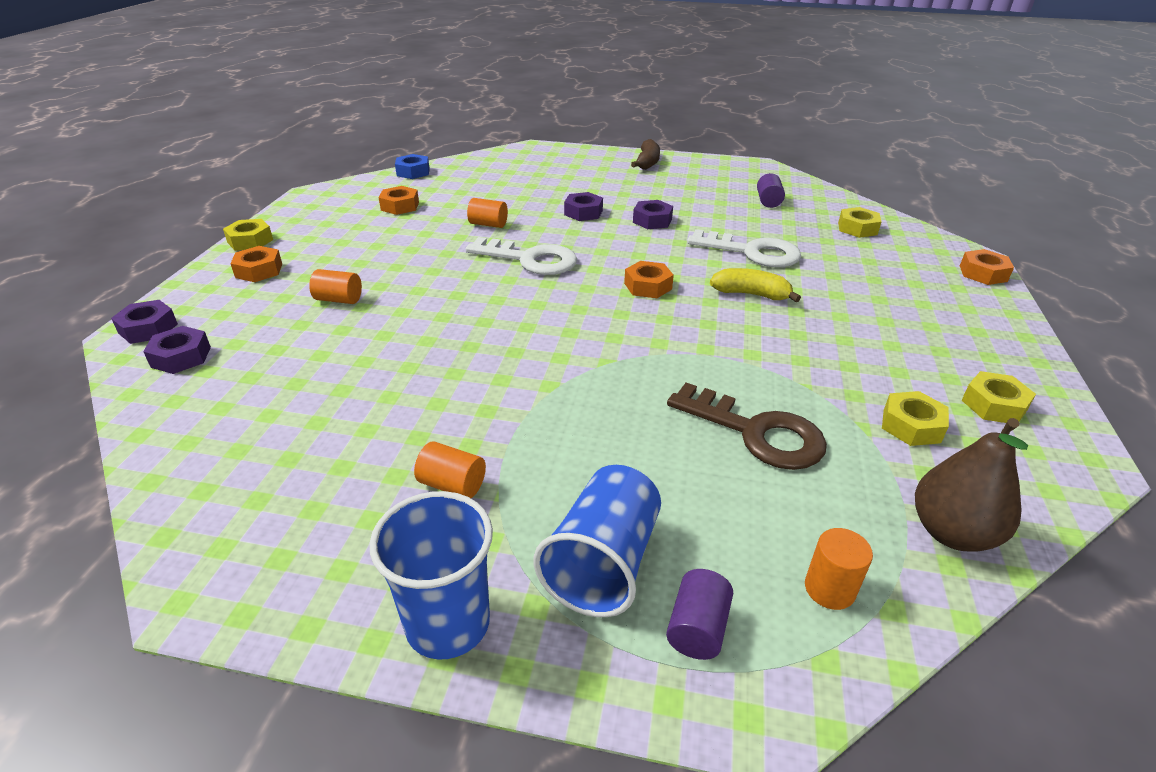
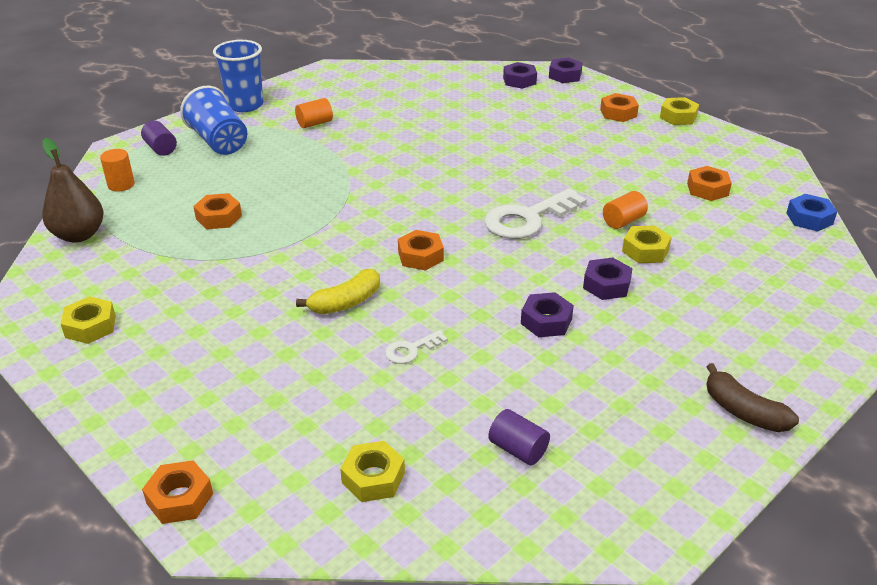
camera: 125 degrees right, 0 degrees up
(339, 299) = (542, 131): orange cylinder -> none
(752, 252) = (411, 350): white key -> white key, size x0.48
(756, 432) = (219, 217): brown key -> orange nut
(911, 426) = (136, 276): yellow nut -> yellow nut (645, 250)

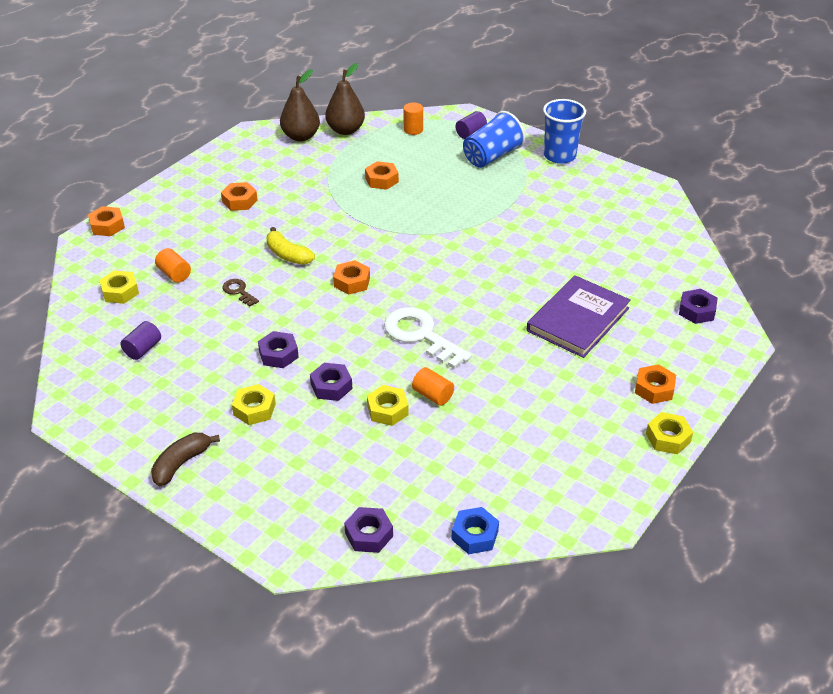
camera: 80 degrees right, 5 degrees up
(63, 274) = (301, 136): none -> brown pear
(90, 326) = (249, 160): yellow nut -> yellow nut (254, 409)
(314, 123) = (543, 197): orange cylinder -> orange cylinder (174, 274)
(411, 350) = (238, 291): white key -> brown key
(520, 132) = (578, 319): none -> purple book
(565, 75) = (728, 344): purple nut -> purple nut (369, 534)
(707, 189) = (510, 457): orange nut -> orange nut (239, 201)

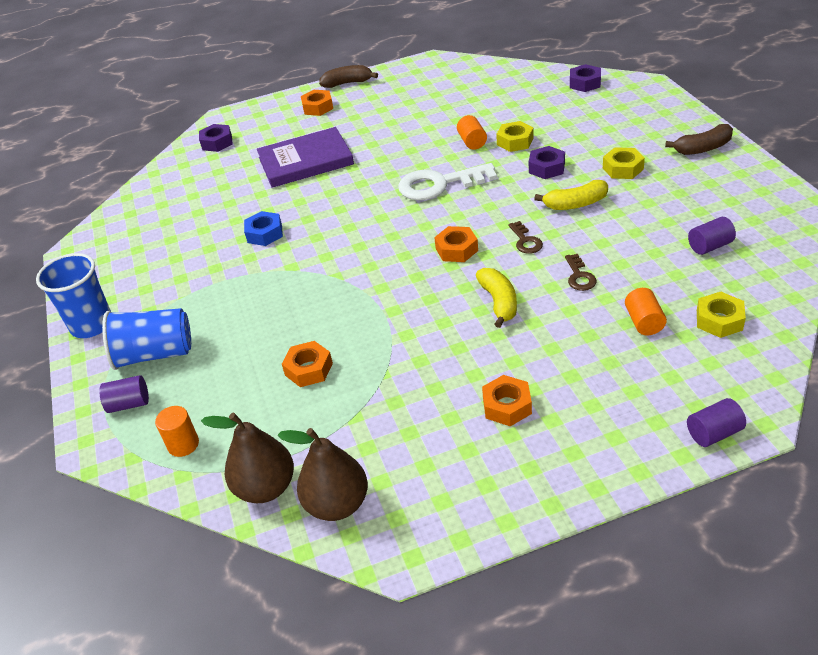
camera: 140 degrees left, 0 degrees up
(107, 226) = (714, 433): orange nut -> purple cylinder
(278, 354) = (575, 204): purple nut -> yellow banana
(300, 306) = (525, 241): none -> brown key
(421, 335) = (439, 184): white key -> white key turned 90 degrees clockwise
(475, 535) = (518, 69): blue nut -> blue nut (264, 233)
(668, 438) = (347, 83): yellow nut -> brown banana

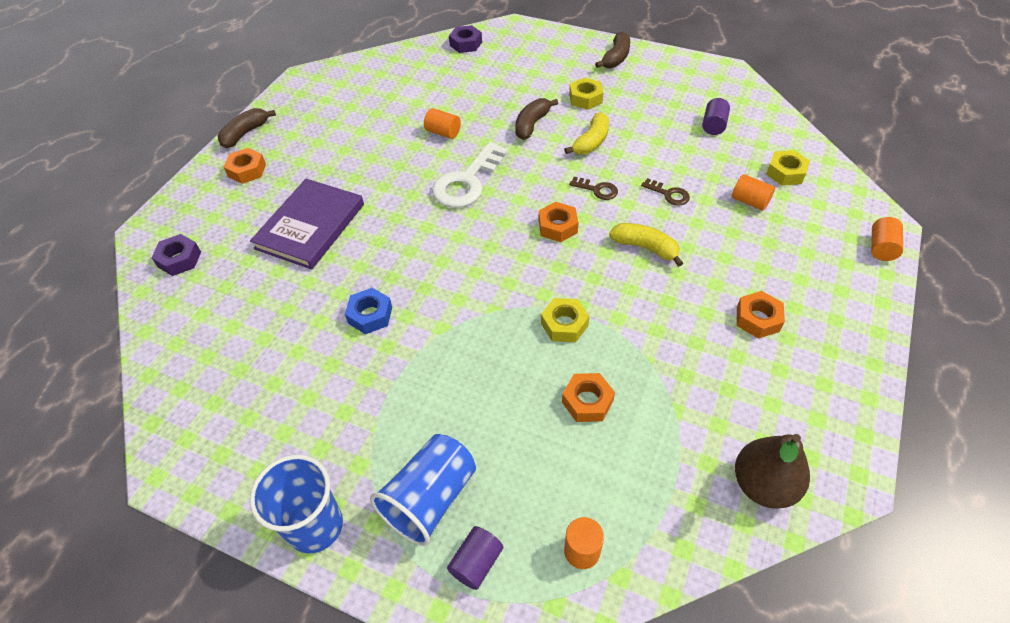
camera: 50 degrees left, 10 degrees up
(266, 488) = (698, 521): brown pear -> none
(515, 141) = (478, 115): yellow nut -> yellow nut (564, 324)
(546, 168) = (532, 125): purple nut -> brown banana
(714, 433) = (881, 248): purple cylinder -> orange cylinder

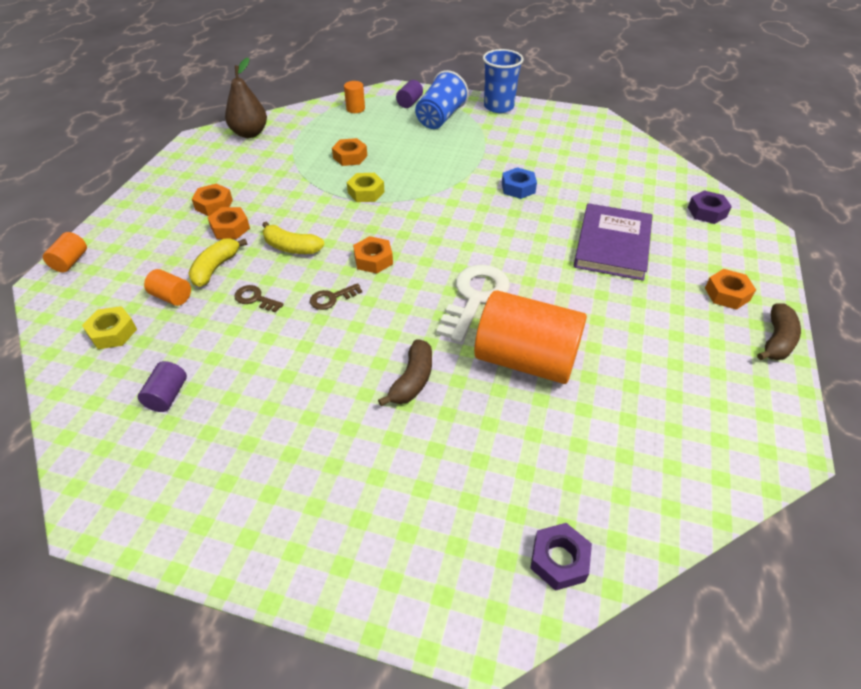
camera: 170 degrees right, 5 degrees down
(443, 132) = (526, 360): orange cylinder -> orange cylinder, size x2.37
(585, 98) = (338, 434): yellow nut -> none
(591, 142) = (334, 359): yellow banana -> yellow banana (215, 268)
(597, 190) = (331, 298): brown key -> brown key turned 45 degrees counterclockwise
(616, 58) = (279, 537): brown banana -> none
(722, 279) = (230, 228): none -> orange nut

